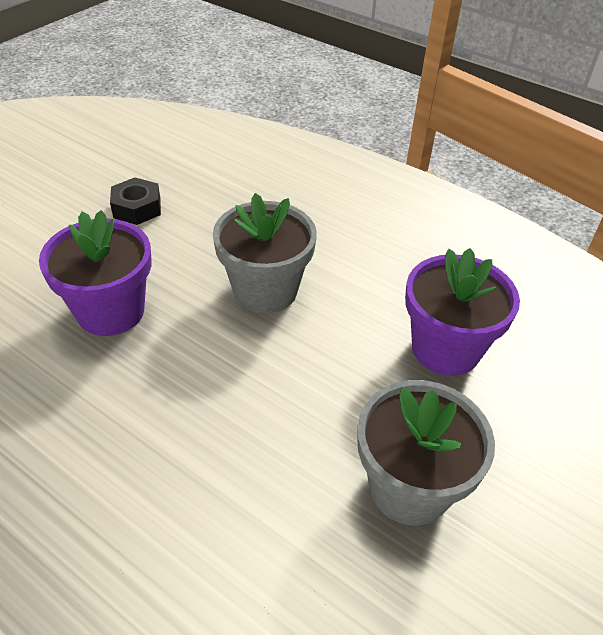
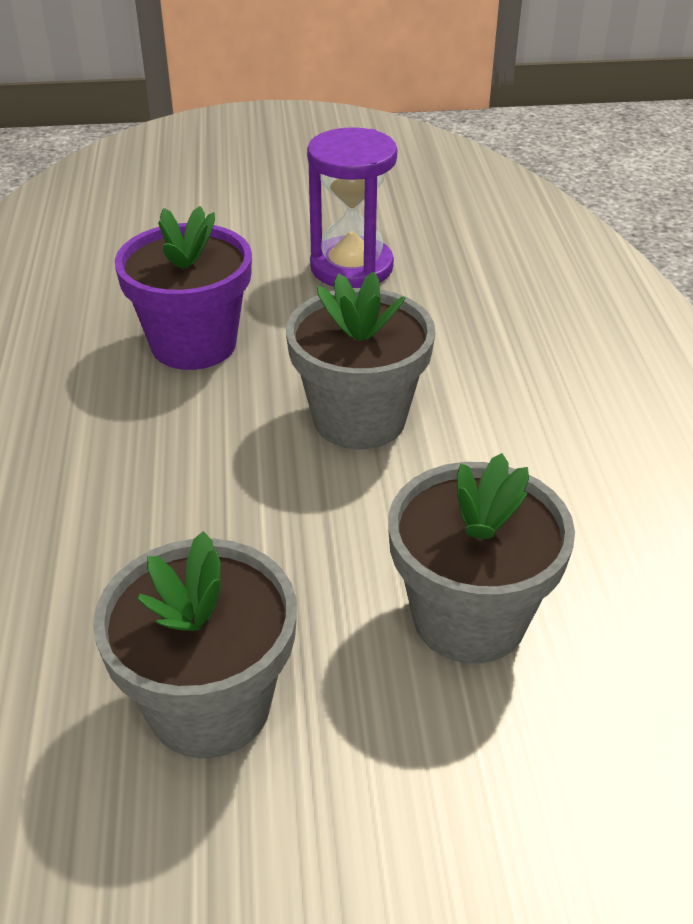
camera: 50 degrees right, 5 degrees down
(137, 208) = (351, 267): black nut -> purple hourglass
(445, 349) = (469, 618): purple flower pot -> grey flower pot

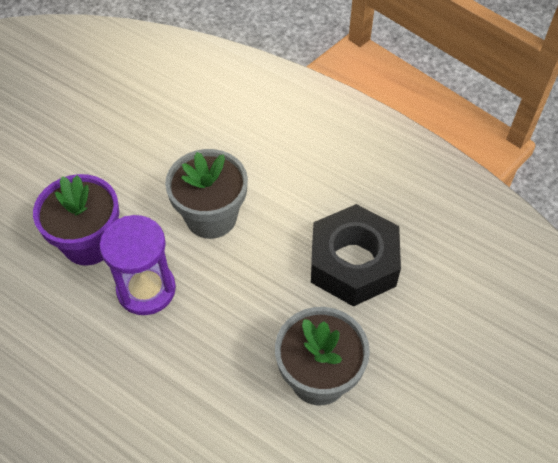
camera: 50 degrees left, 15 degrees up
(351, 267) = (100, 140): purple hourglass -> purple hourglass (146, 289)
(469, 618) = (353, 263): grey flower pot -> black nut

